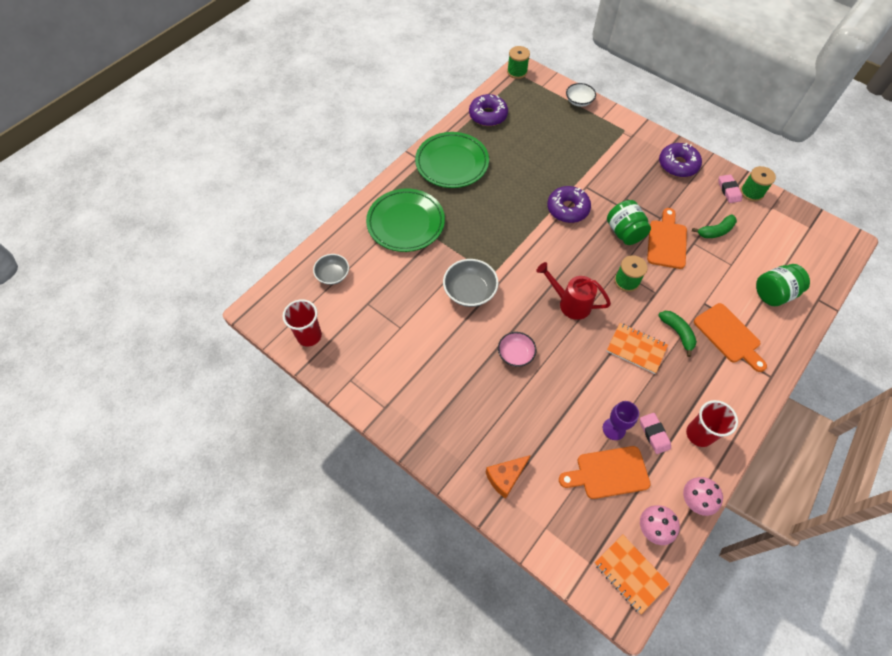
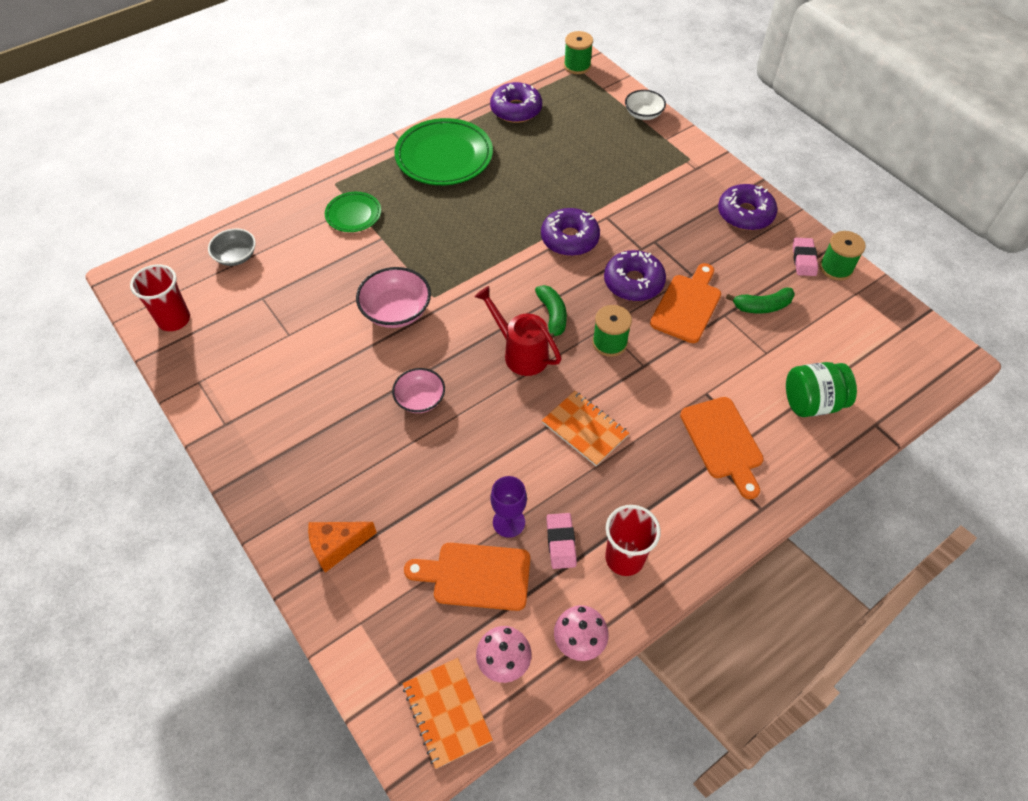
camera: 15 degrees right, 5 degrees down
(406, 223) = (353, 214): green plate -> green plate, size x0.54
(470, 291) = (396, 311): grey bowl -> pink bowl
(624, 232) = (633, 282): green jar -> purple donut
(677, 333) = (651, 422): green banana -> green banana (552, 316)

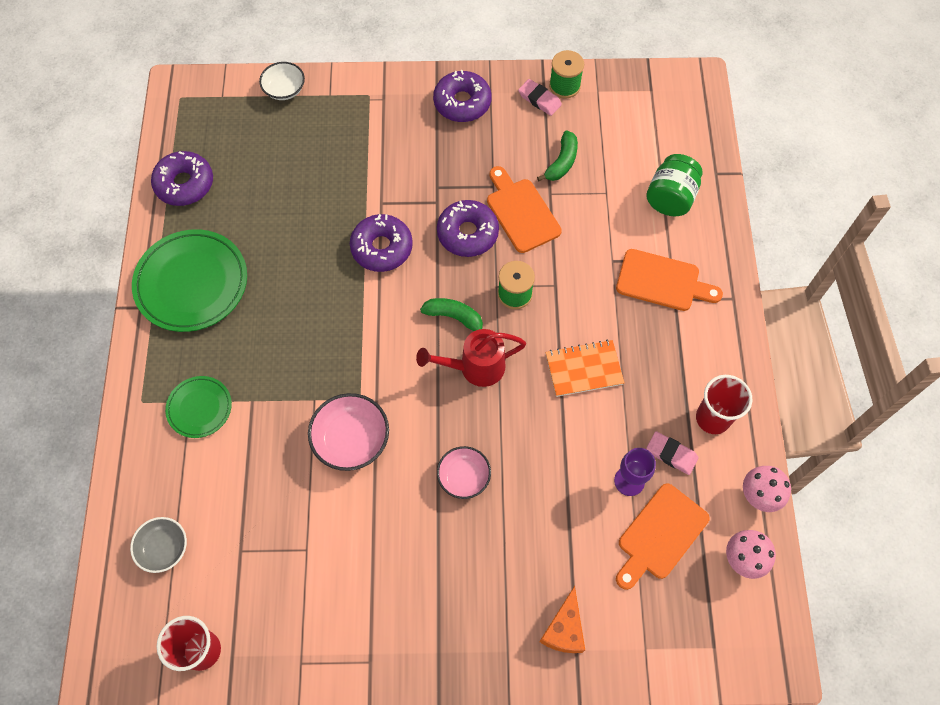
camera: 55 degrees left, 10 degrees up
(447, 712) = (757, 624): orange notebook -> none
(577, 66) = (173, 96): green spool -> none

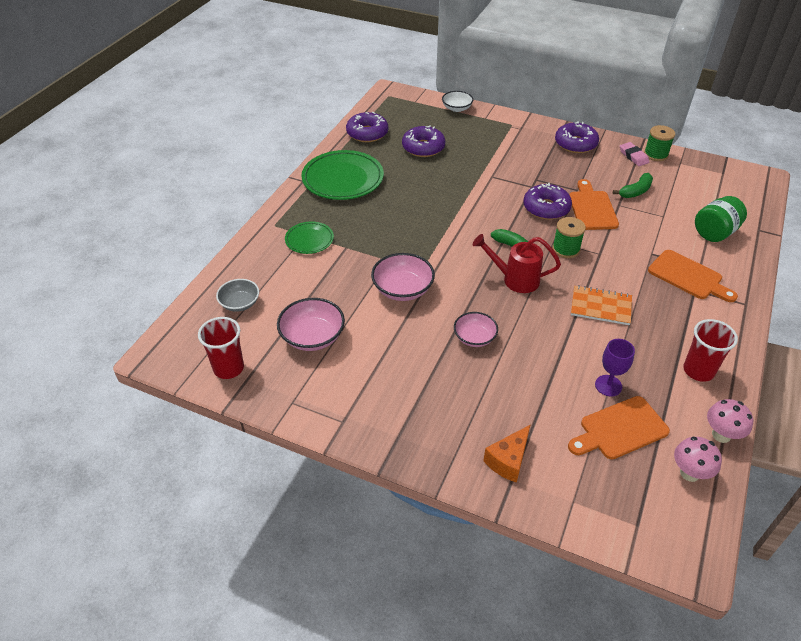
camera: 25 degrees right, 20 degrees down
(278, 559) = (312, 337): none -> pink bowl
(382, 248) = (480, 198): purple donut -> purple donut (423, 147)
(671, 454) = (652, 381): pink eraser -> none

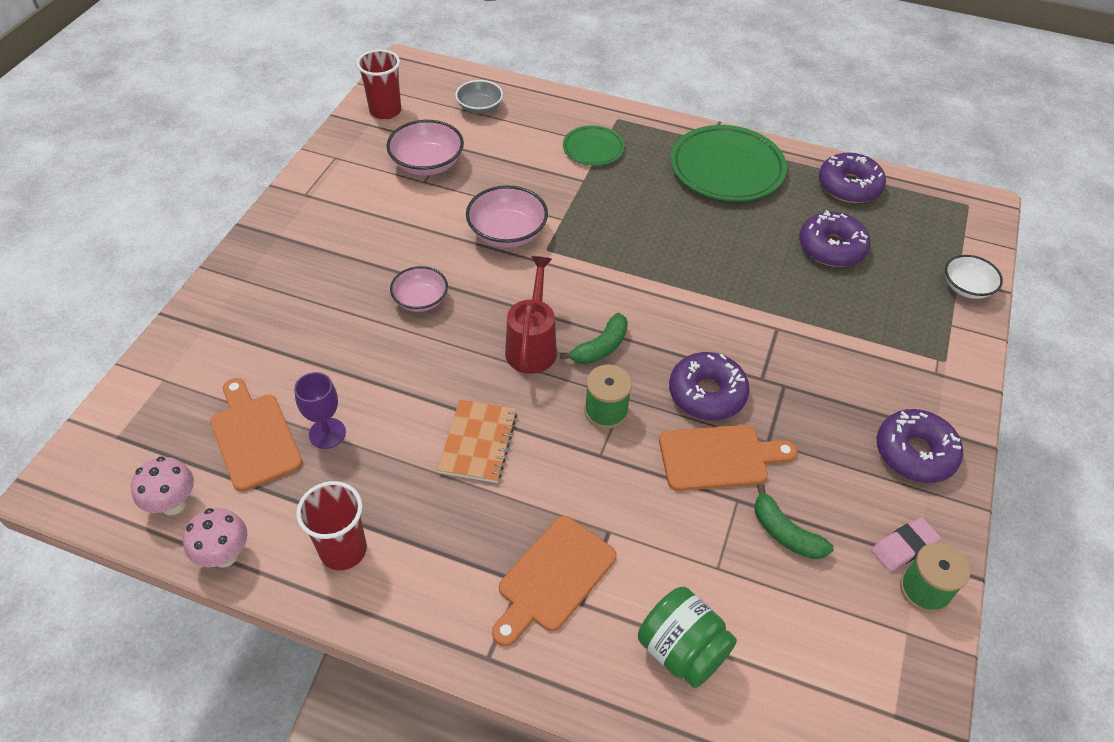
camera: 85 degrees right, 5 degrees up
(508, 461) = (229, 325): orange cheese -> none

